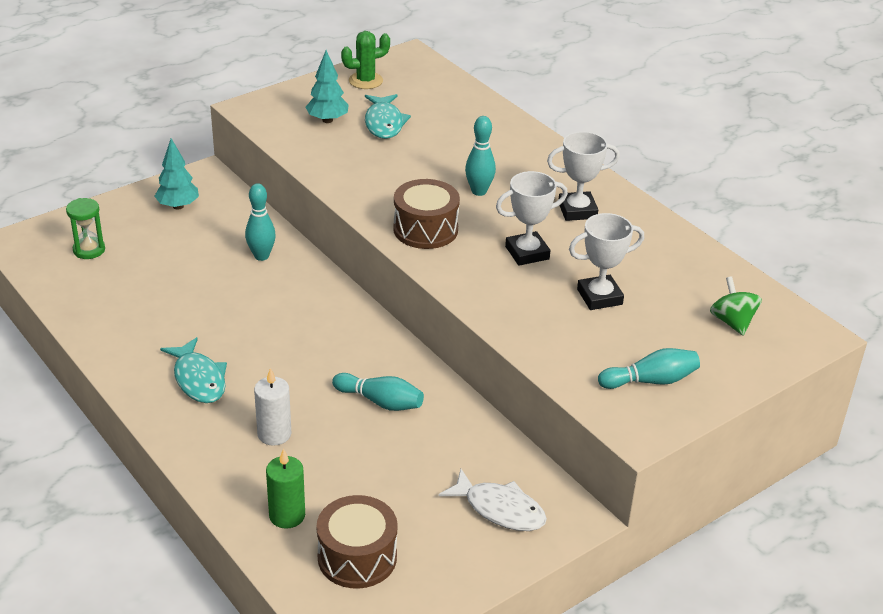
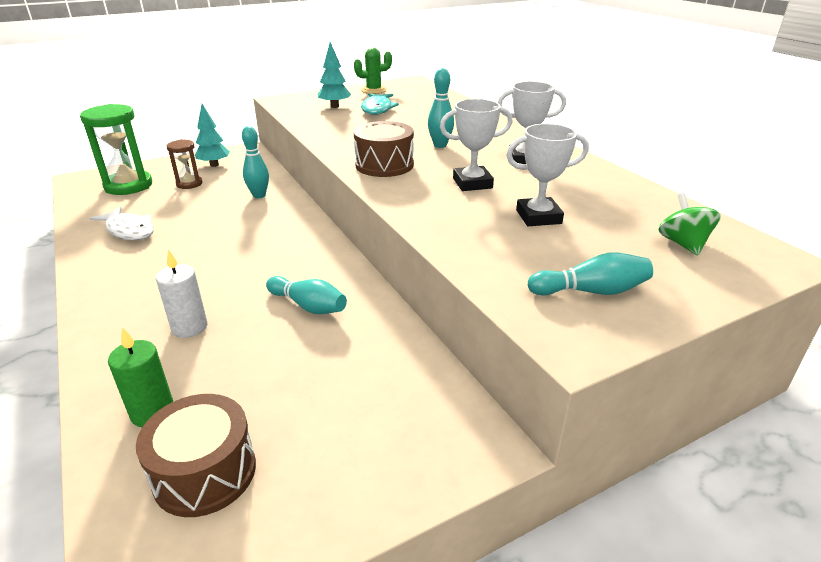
camera: 10 degrees right, 5 degrees down
(89, 250) = (128, 186): green hourglass -> green hourglass, size x1.79
(164, 242) = (189, 184): none -> brown hourglass
(198, 379) = (150, 276): turquoise fish -> none
(499, 509) = (398, 427): white fish -> white fish (129, 230)

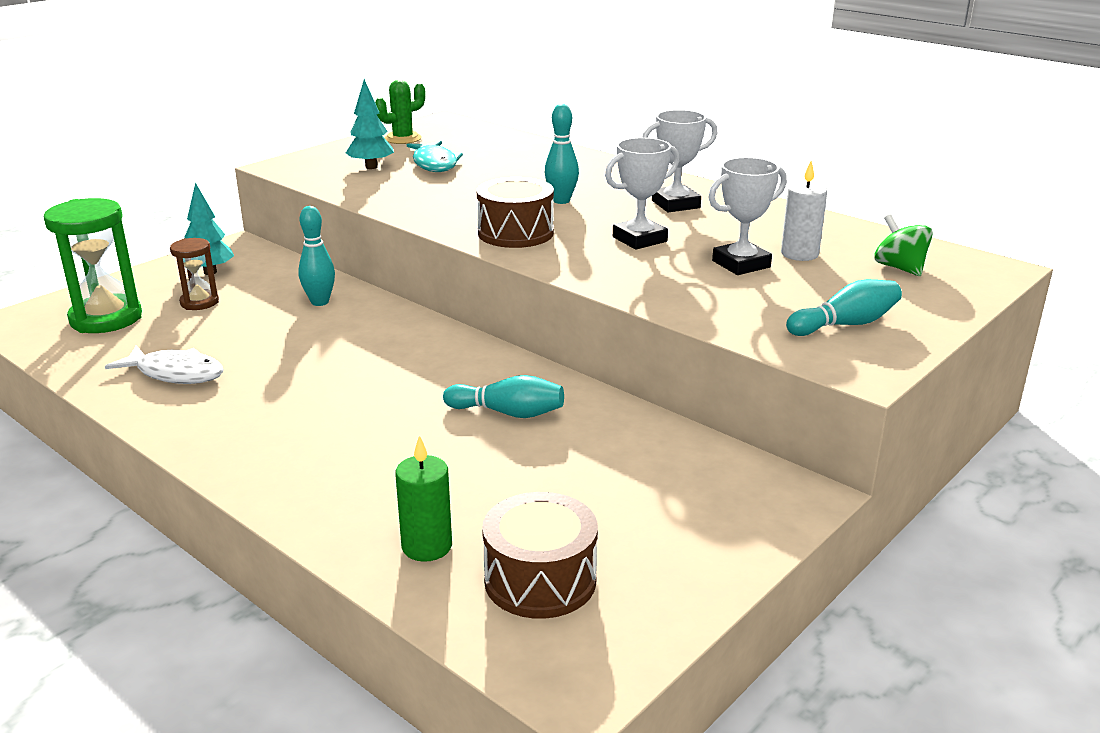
camera: 20 degrees left, 5 degrees down
(189, 327) = (383, 461): white candle -> white candle (799, 254)

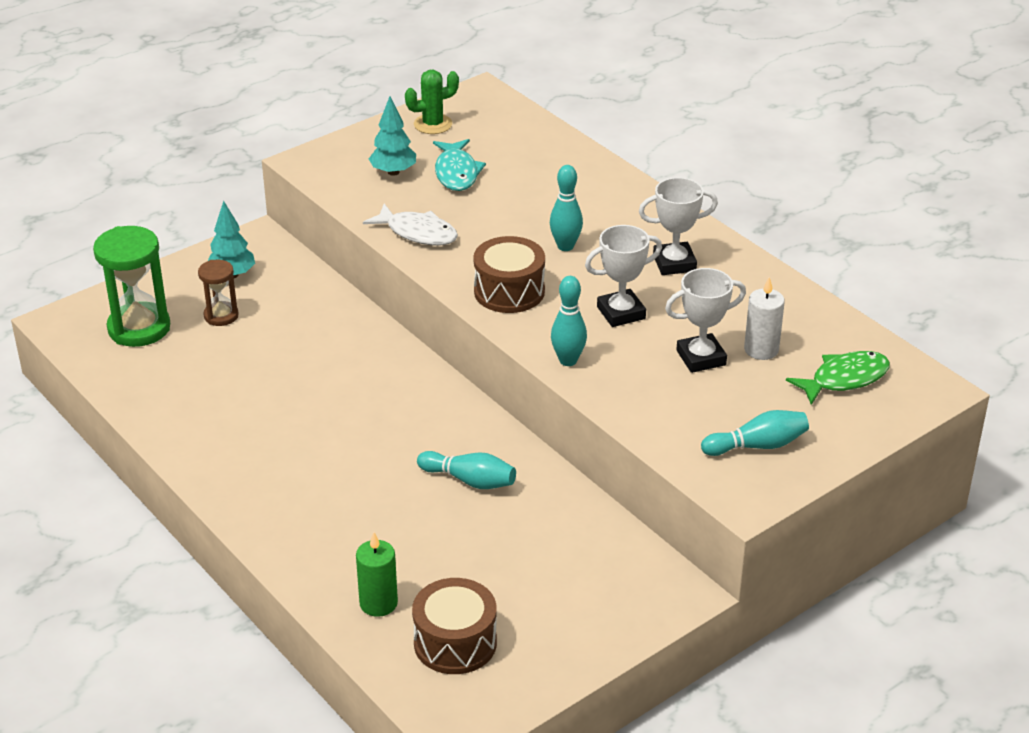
camera: 10 degrees right, 10 degrees up
(175, 373) = (198, 403): white fish -> white fish (417, 233)
(320, 302) = (329, 327): turquoise bowling pin -> turquoise bowling pin (568, 360)
(899, 268) = (844, 379): green spinning top -> green fish

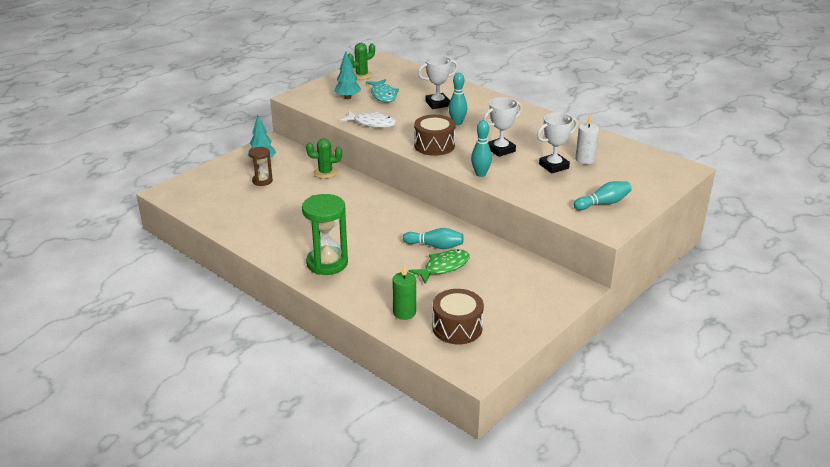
camera: 10 degrees left, 5 degrees down
(139, 328) = (215, 191): green hourglass -> green hourglass (327, 263)
(330, 310) = (325, 173): none -> green cactus
(674, 263) = (520, 125): white trophy -> white trophy (437, 104)
(844, 379) = (636, 169): green fish -> green fish (443, 267)

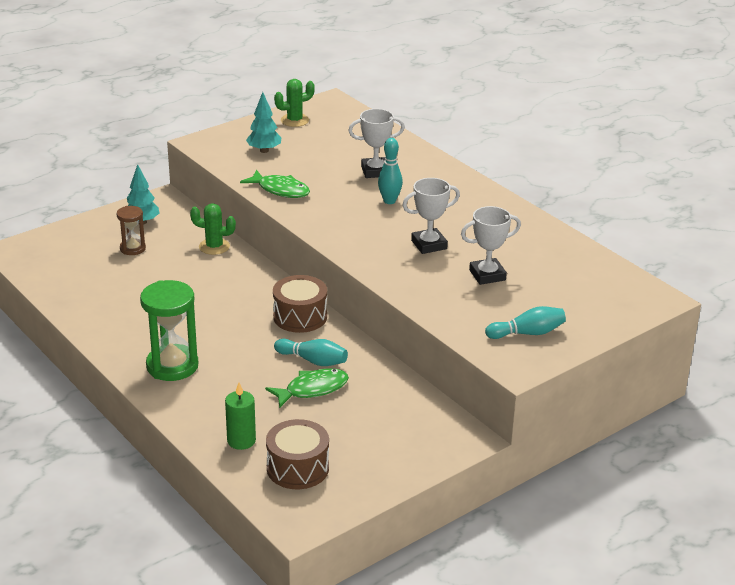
camera: 10 degrees right, 0 degrees up
(372, 123) = (280, 190): white fish -> green fish
(383, 95) = (311, 152): turquoise fish -> none
(434, 145) = (346, 229): brown drum -> brown drum (300, 317)
(480, 174) = (388, 275): turquoise bowling pin -> none
(585, 160) = (532, 271): white candle -> none

